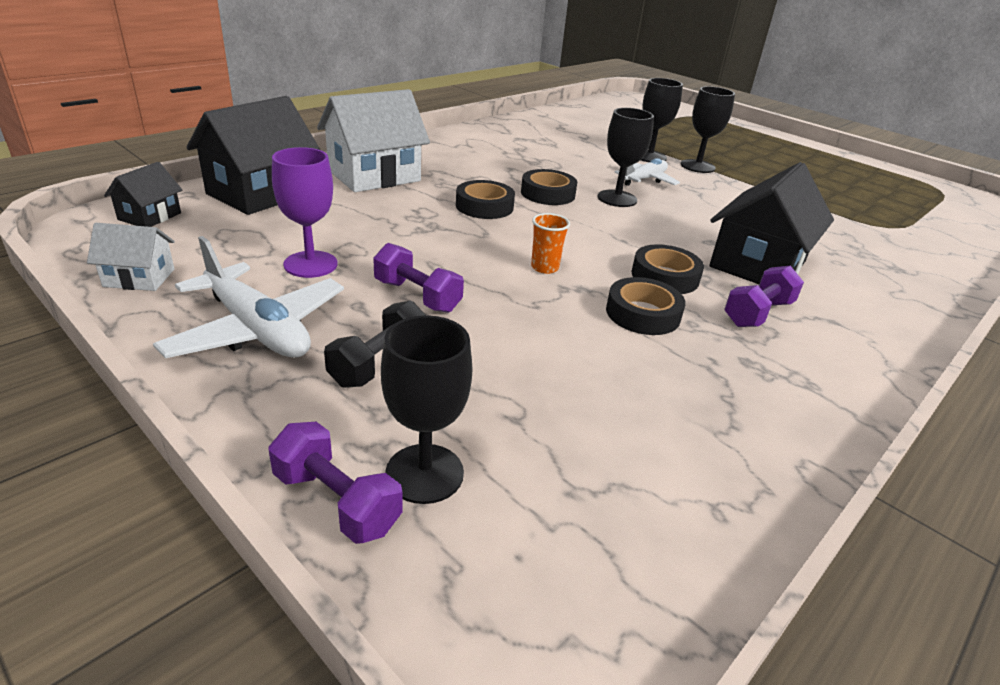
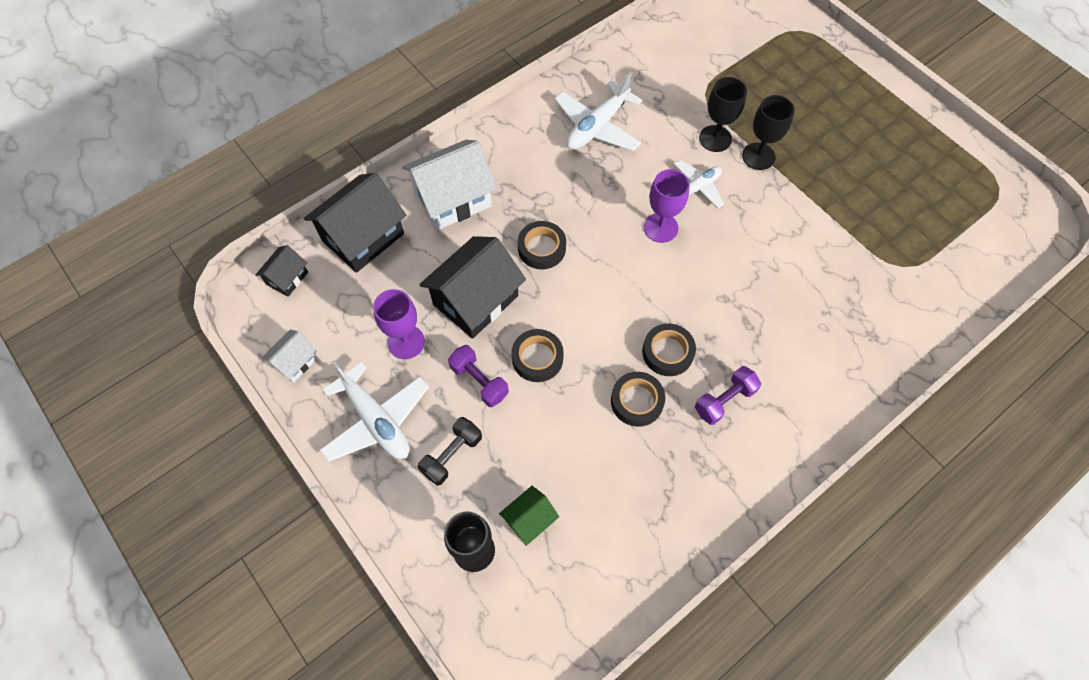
camera: 10 degrees right, 30 degrees up
(139, 278) = (295, 362): white house -> white house turned 60 degrees counterclockwise
(336, 501) = (428, 568): purple dumbbell -> none
(517, 432) = (529, 519): none -> green house
(527, 146) = (597, 126): none -> white plane
(544, 267) = (576, 342): orange cup -> none
(548, 194) = (600, 222): black tape -> black tape (537, 358)
(617, 198) = (660, 227): black goblet -> purple goblet
(758, 264) = (751, 332): black house -> black house (476, 300)

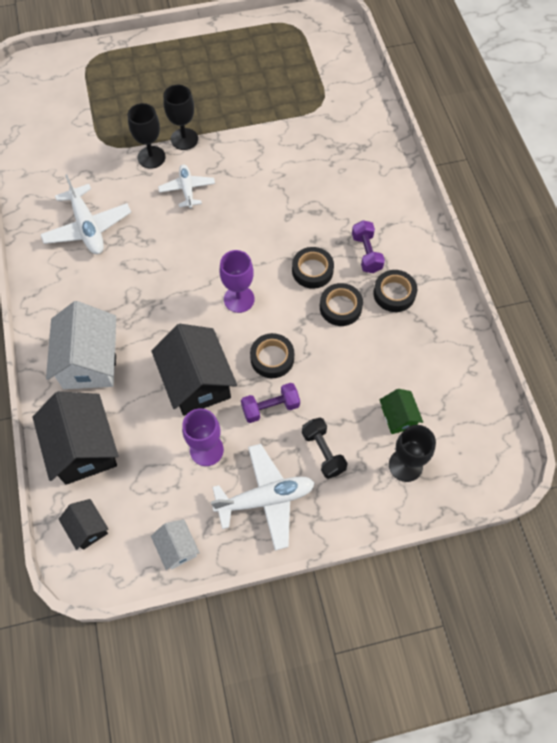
camera: 65 degrees left, 0 degrees up
(541, 248) = (177, 315): black tape -> black tape (394, 293)
(660, 227) = (207, 227): purple goblet -> purple goblet (239, 299)

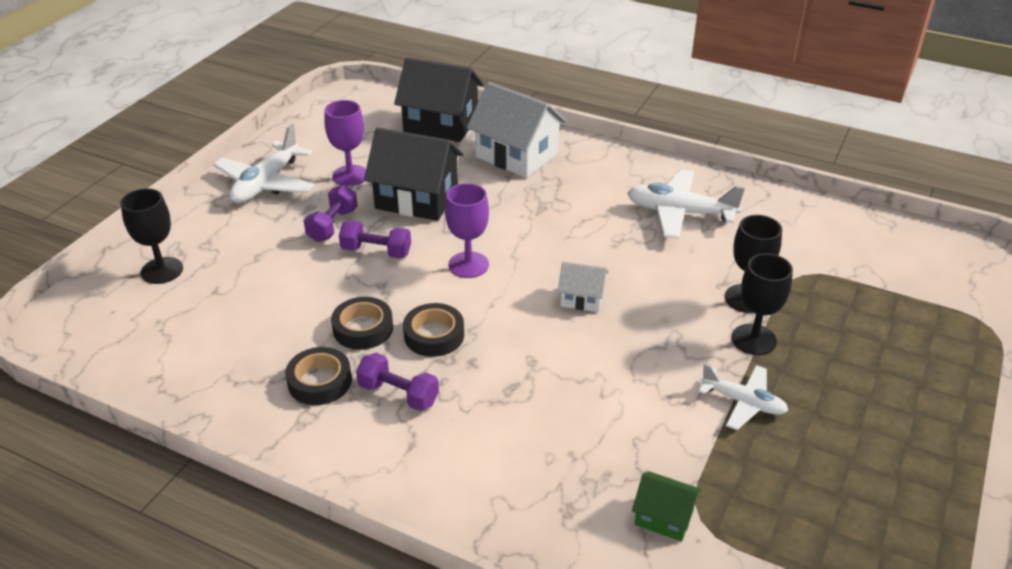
camera: 130 degrees right, 25 degrees down
(88, 528) = (376, 104): black house -> none
(177, 548) = (301, 131): white house -> white house (582, 298)
(187, 189) = (662, 302): white plane -> white plane (743, 402)
(272, 358) = (376, 251): black tape -> purple dumbbell
(323, 452) = (250, 232): black dumbbell -> none
(398, 417) = (203, 294): green house -> green house (664, 517)

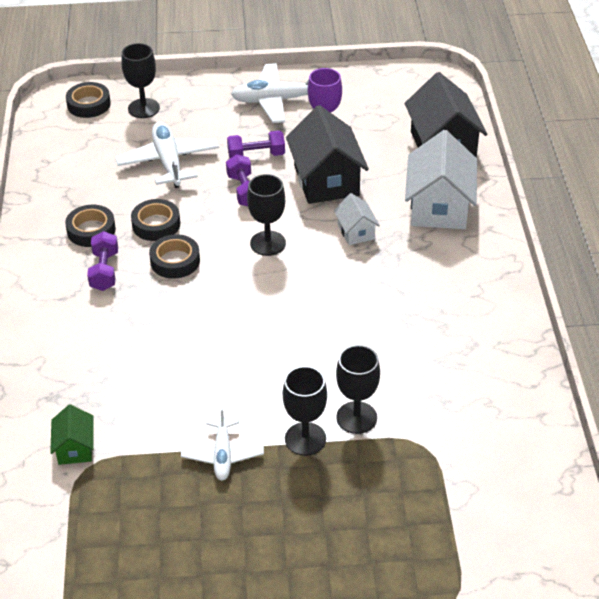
camera: 60 degrees right, 5 degrees up
(99, 308) = (89, 104): none -> black tape
(468, 265) = (268, 243): purple goblet -> black goblet
(582, 298) = (277, 320): white house -> white house (356, 232)
(680, 213) = (446, 336): white plane -> white plane (168, 162)

